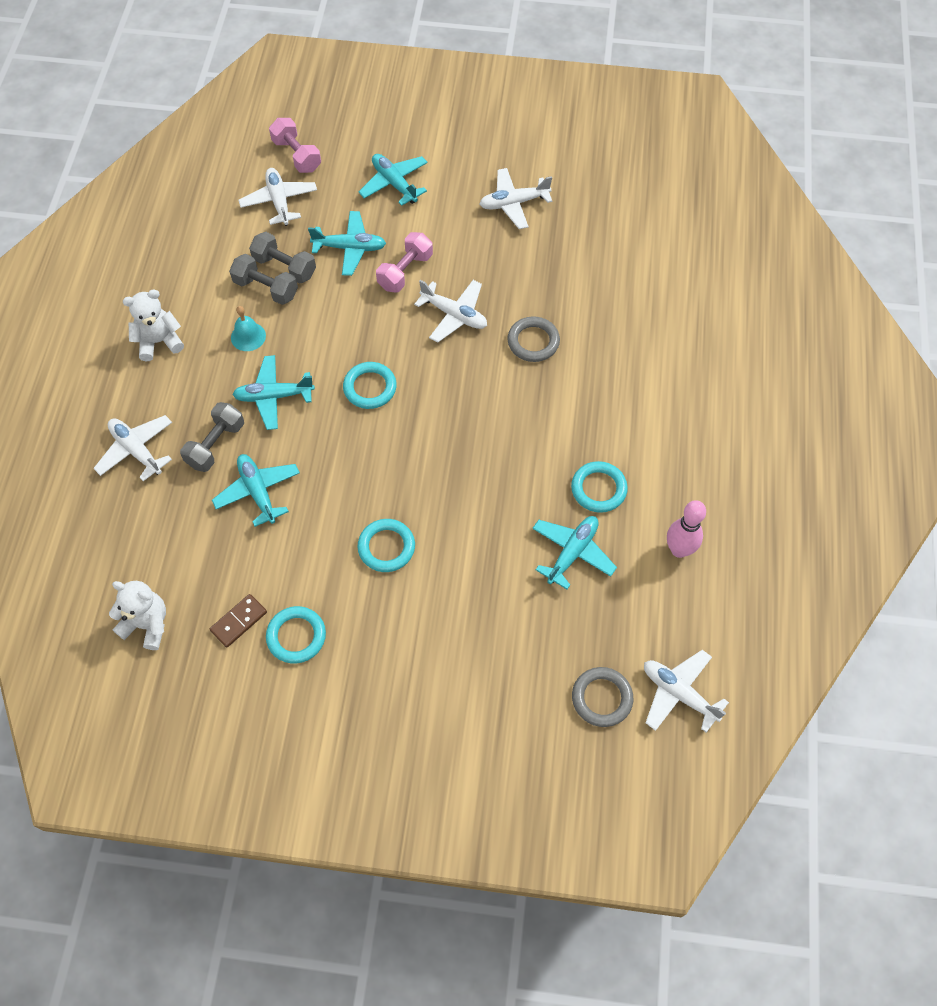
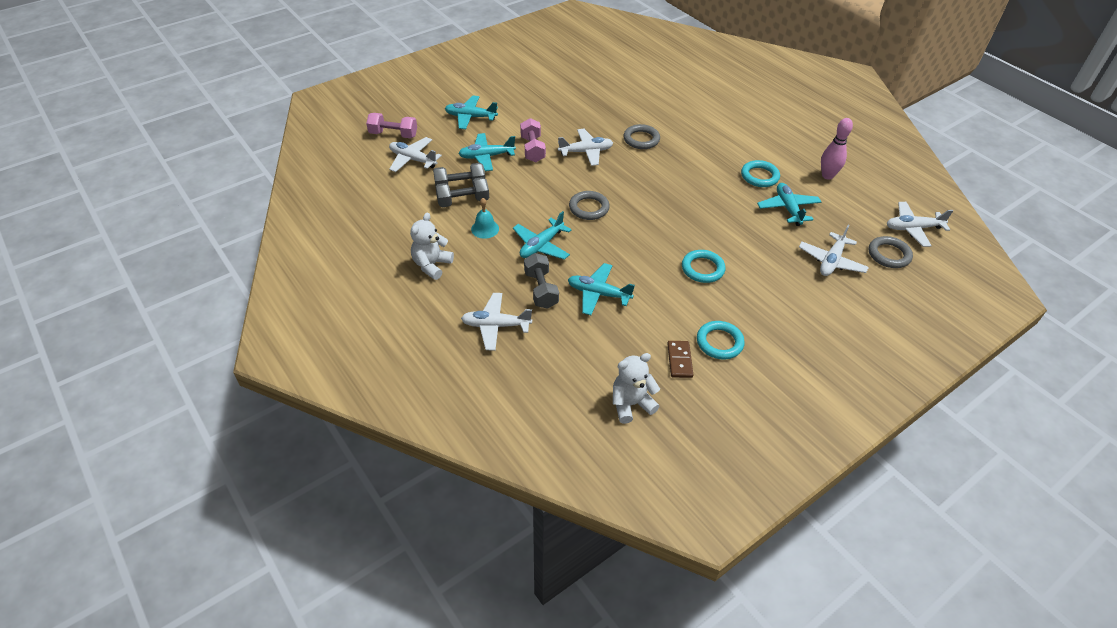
camera: 45 degrees left, 15 degrees down
(350, 248) = (486, 156): turquoise plane -> turquoise plane turned 150 degrees counterclockwise
(370, 388) = (589, 208): turquoise ring -> grey ring
(513, 203) = (547, 92): white plane -> white plane (831, 261)

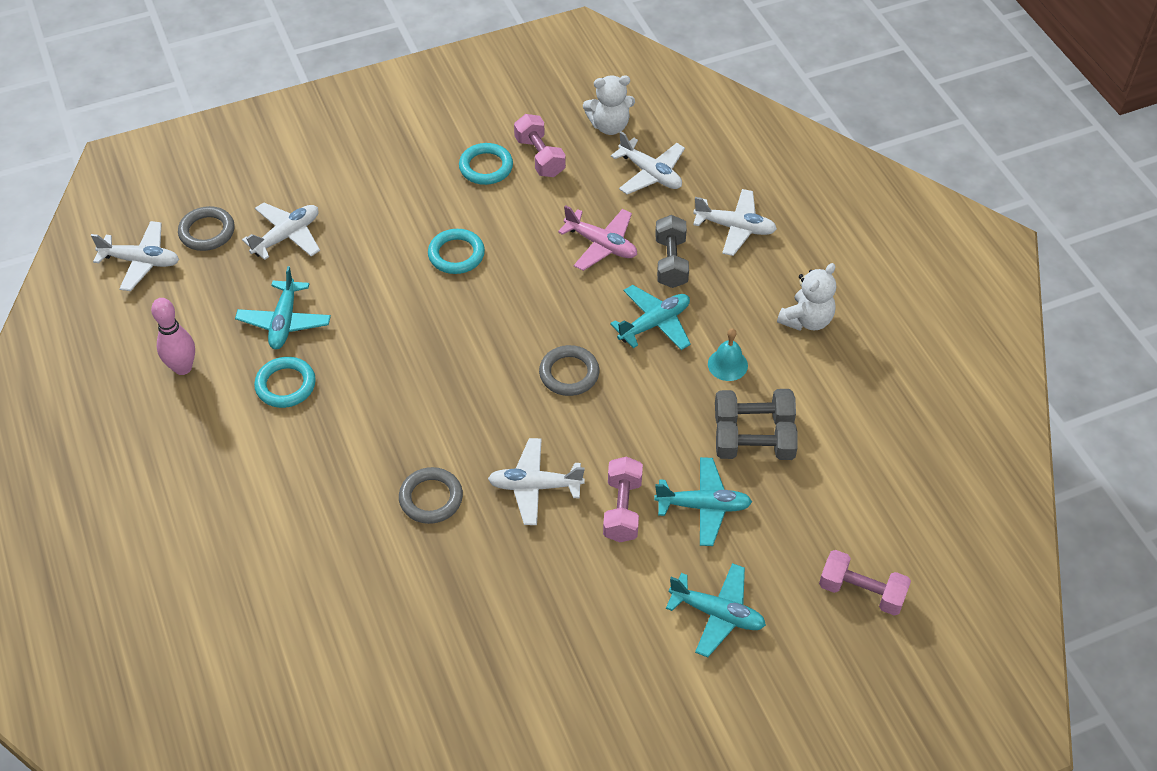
camera: 165 degrees left, 5 degrees up
(413, 159) = (827, 522): white plane -> white plane (650, 174)
(598, 294) = (601, 245): turquoise plane -> pink plane
(679, 360) = (540, 157): brown domino -> pink dumbbell

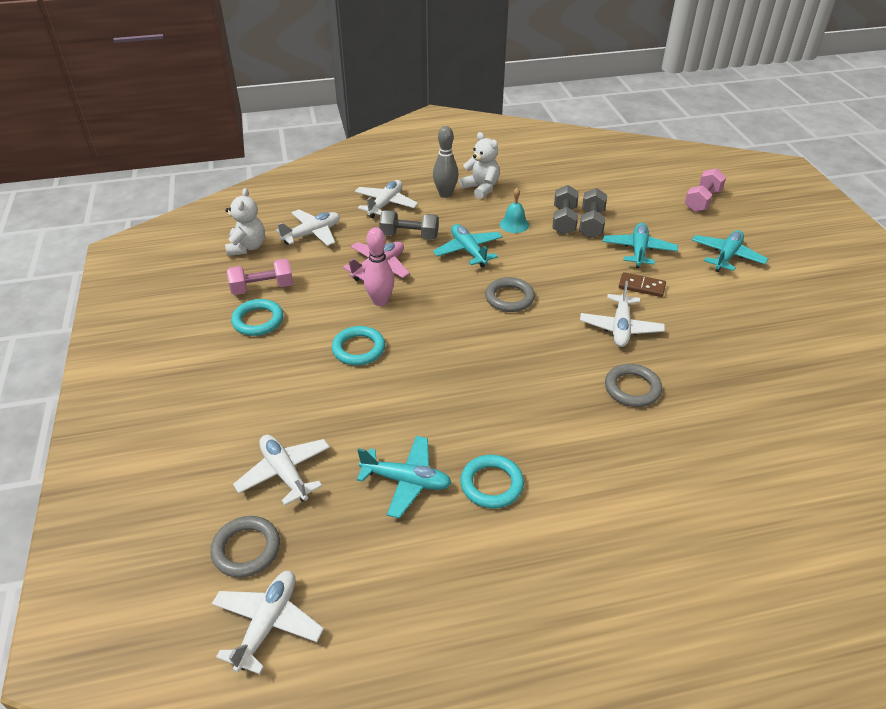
camera: 80 degrees left, 10 degrees down
(183, 368) = (451, 579): pink bowling pin -> pink bowling pin (380, 301)
(622, 509) = (641, 286): pink dumbbell -> brown domino
(778, 284) = (445, 194): none -> grey bowling pin

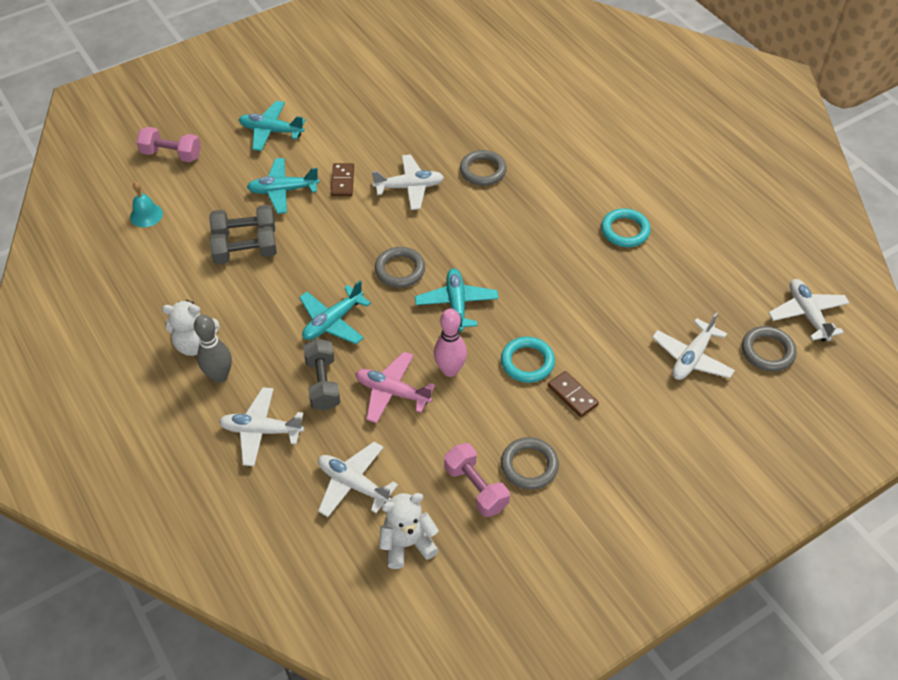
camera: 110 degrees left, 10 degrees up
(258, 320) = (529, 465): turquoise ring -> grey ring
(268, 624) = (807, 314): white plane -> white plane turned 75 degrees clockwise
(304, 367) = (572, 395): none -> brown domino
(406, 481) = (652, 279): turquoise plane -> turquoise plane (456, 304)
(481, 188) = (195, 344): white teddy bear -> white teddy bear turned 120 degrees counterclockwise
(514, 224) = (267, 295): turquoise bell -> turquoise bell (146, 215)

